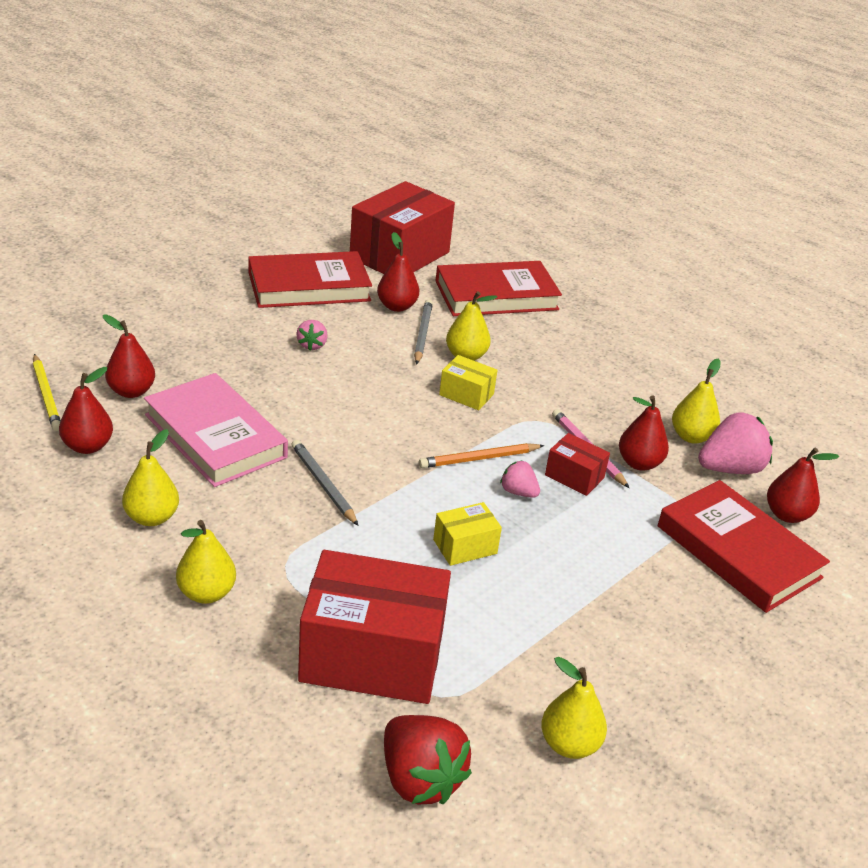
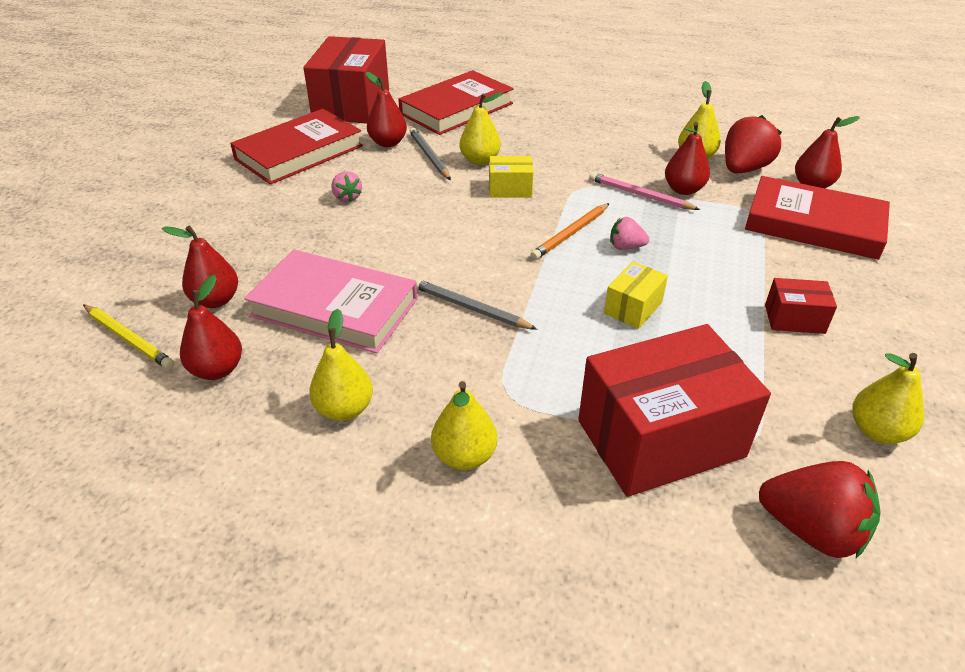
camera: 25 degrees left, 5 degrees up
(574, 476) = (651, 218): red box -> red box (794, 319)
(730, 468) = (743, 169): pink strawberry -> red strawberry

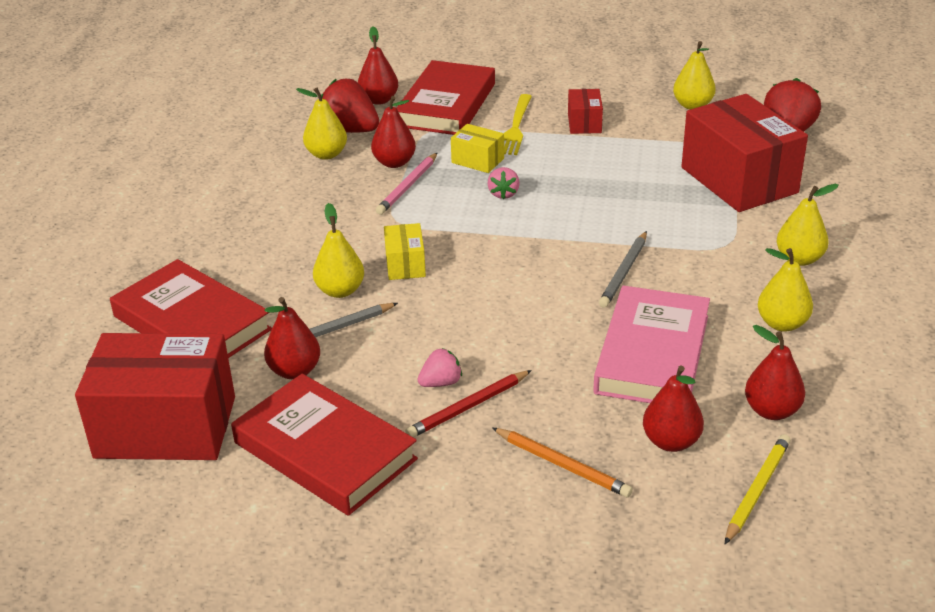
camera: 95 degrees left, 5 degrees down
(313, 207) = (468, 407): none -> red pencil
(570, 234) = (487, 223): orange pencil -> orange pencil (562, 465)
(633, 308) = (594, 190): yellow box -> yellow box (477, 160)
(771, 266) = (515, 127): none -> yellow fork

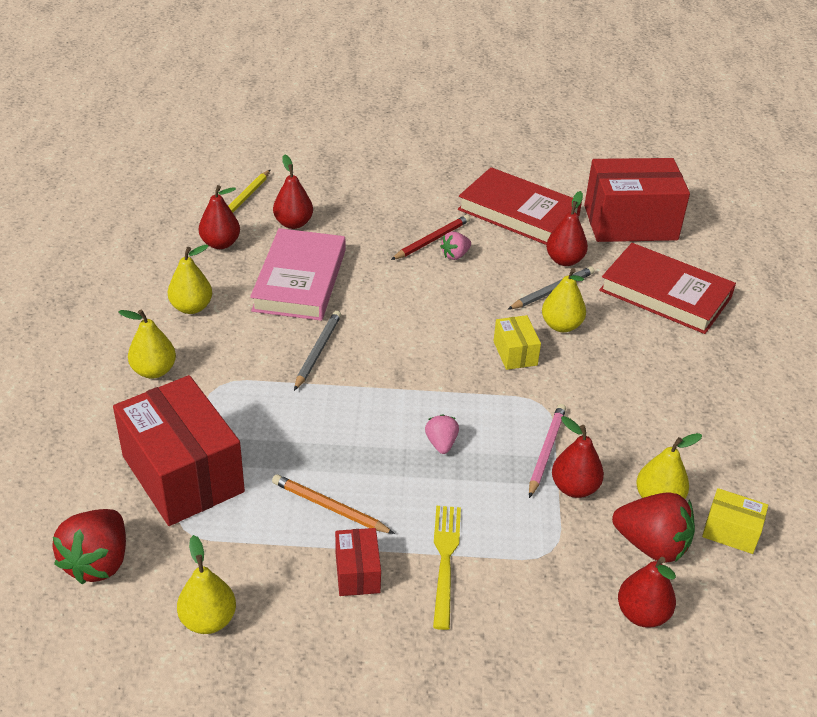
camera: 170 degrees right, 5 degrees up
(446, 105) = (546, 606): red book -> none
(477, 160) = (480, 495): yellow box -> yellow box (731, 531)
(562, 465) = (364, 209): orange pencil -> orange pencil (329, 507)

